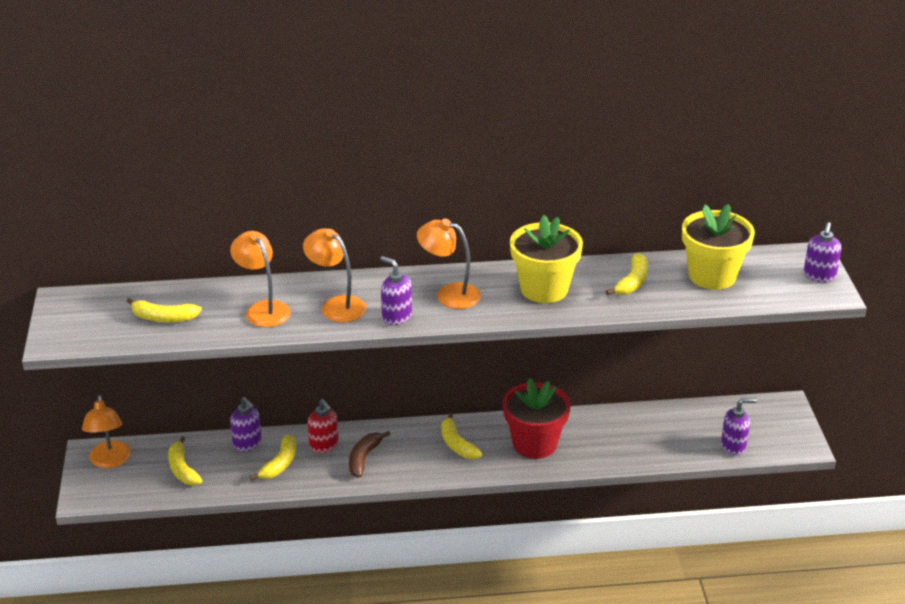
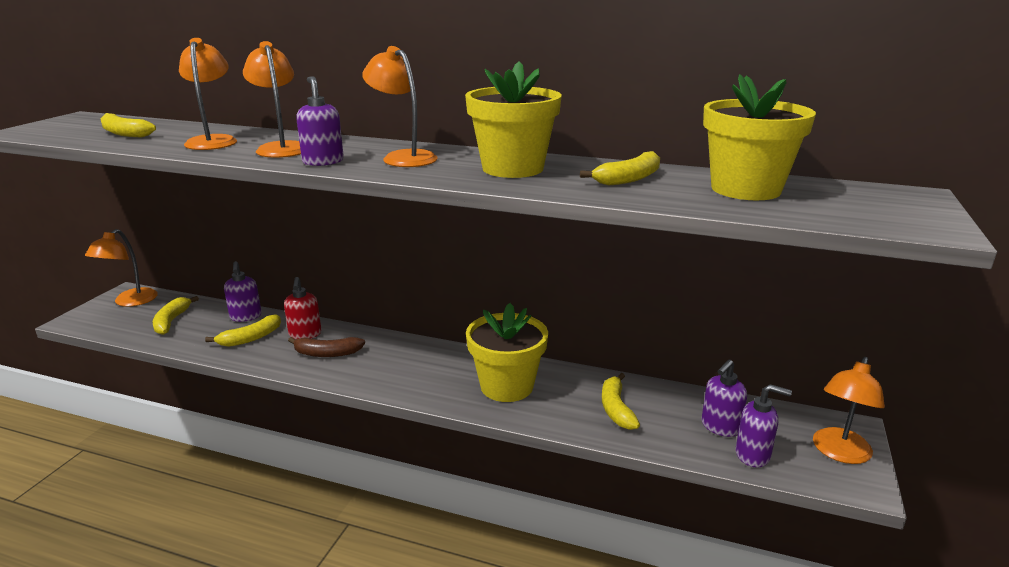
camera: 25 degrees right, 10 degrees down
(364, 458) = (327, 353): brown banana -> brown banana turned 135 degrees counterclockwise
(457, 444) = (426, 365): yellow banana -> yellow banana (616, 409)
(534, 444) = (506, 386): red flower pot -> yellow flower pot
(785, 427) = (839, 453): none -> orange lamp
(819, 276) = (919, 211): purple soap dispenser -> purple soap dispenser (720, 427)

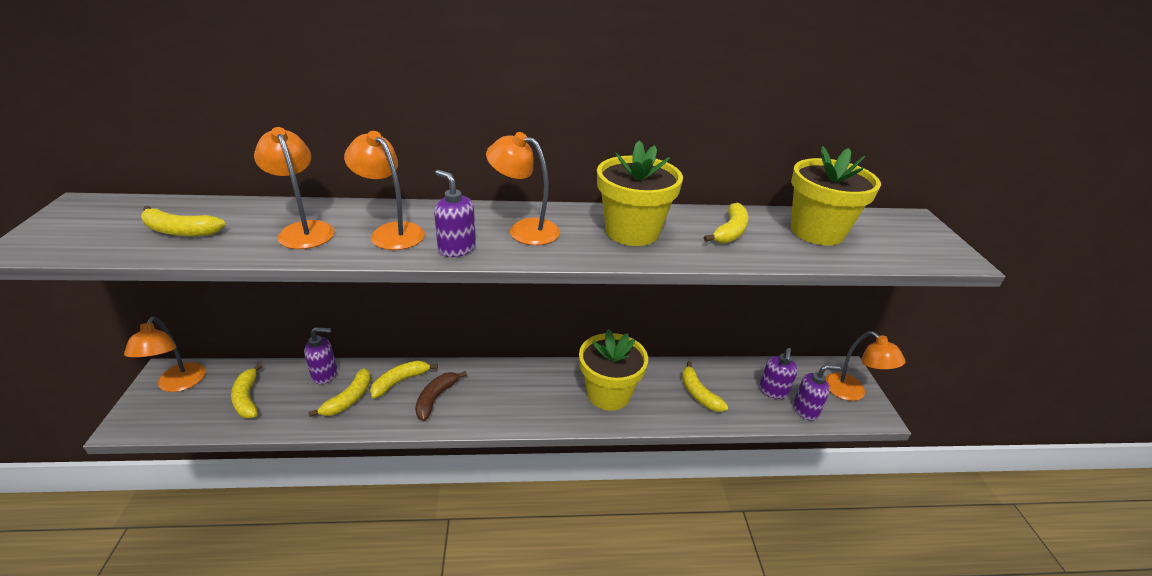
camera: 25 degrees left, 10 degrees up
(246, 317) = (325, 374): purple soap dispenser -> purple soap dispenser turned 60 degrees counterclockwise
(305, 334) = (400, 381): red soap dispenser -> yellow banana
(327, 353) = (436, 398): brown banana -> brown banana turned 135 degrees clockwise
(839, 453) = (852, 392): orange lamp -> orange lamp turned 45 degrees counterclockwise

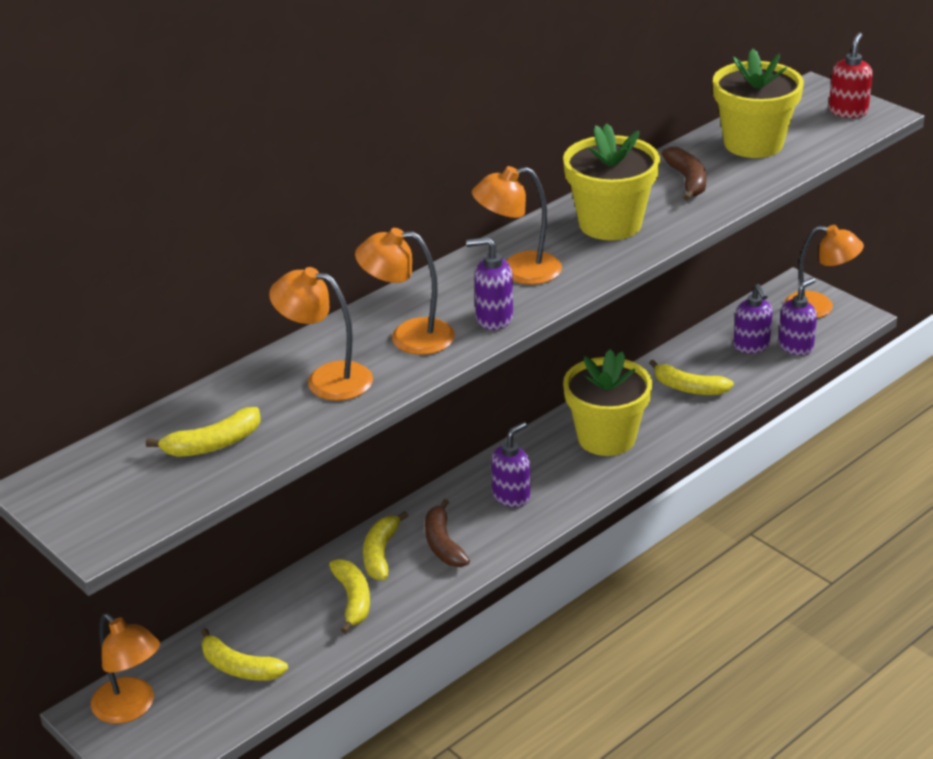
camera: 35 degrees left, 0 degrees up
(325, 374) = (286, 598): purple soap dispenser -> purple soap dispenser (511, 496)
(730, 231) = (687, 180): yellow banana -> brown banana
(929, 244) = (848, 111): none -> red soap dispenser

